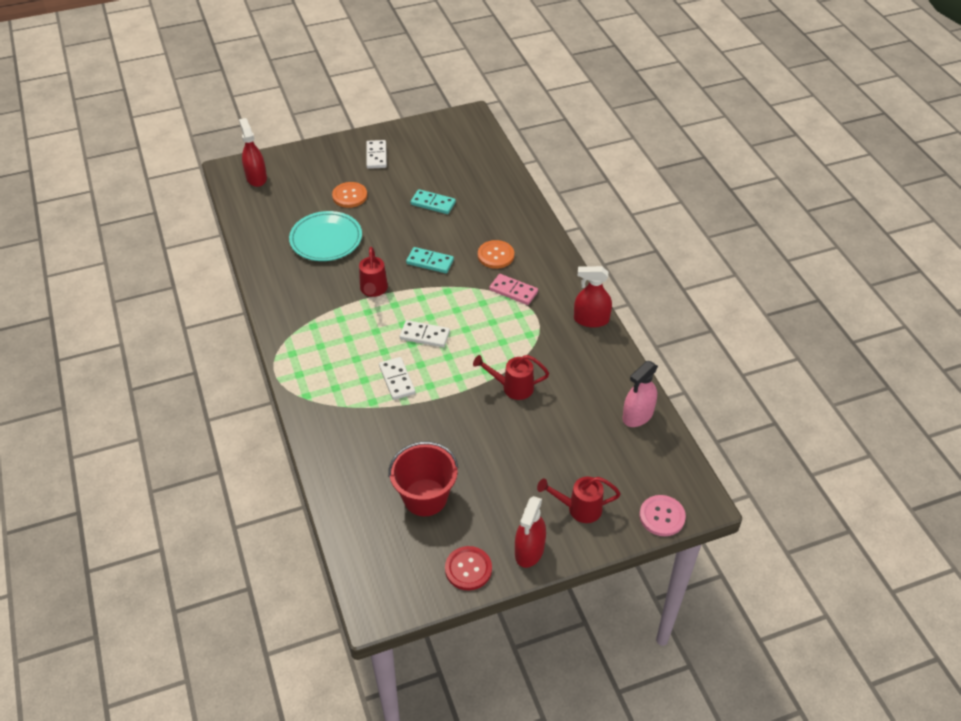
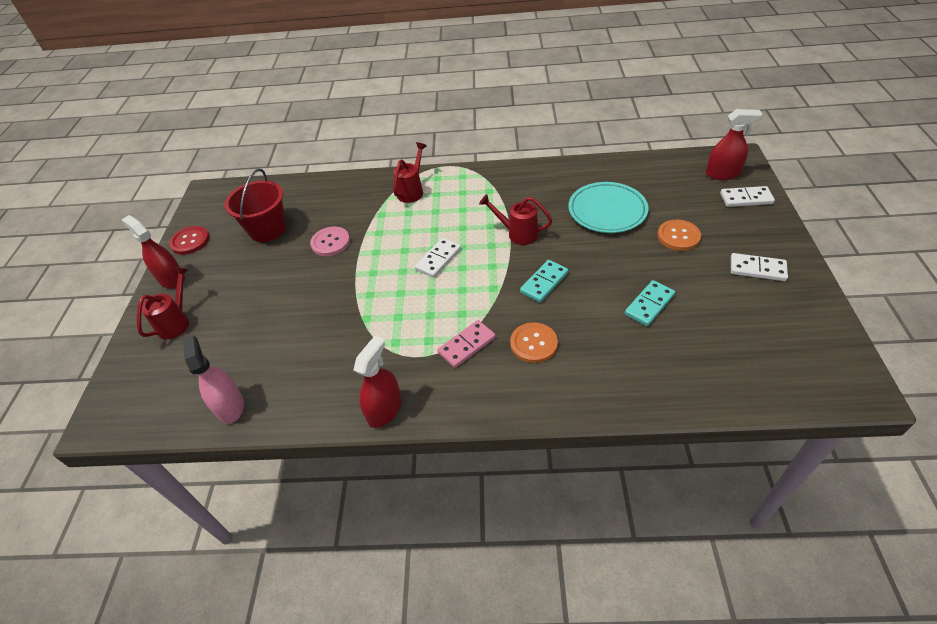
camera: 115 degrees right, 0 degrees up
(397, 380) = (395, 232): white domino -> white domino (746, 198)
(512, 387) = (335, 310): red watering can -> red watering can (412, 191)
(662, 516) = (115, 382): pink button -> pink button (330, 242)

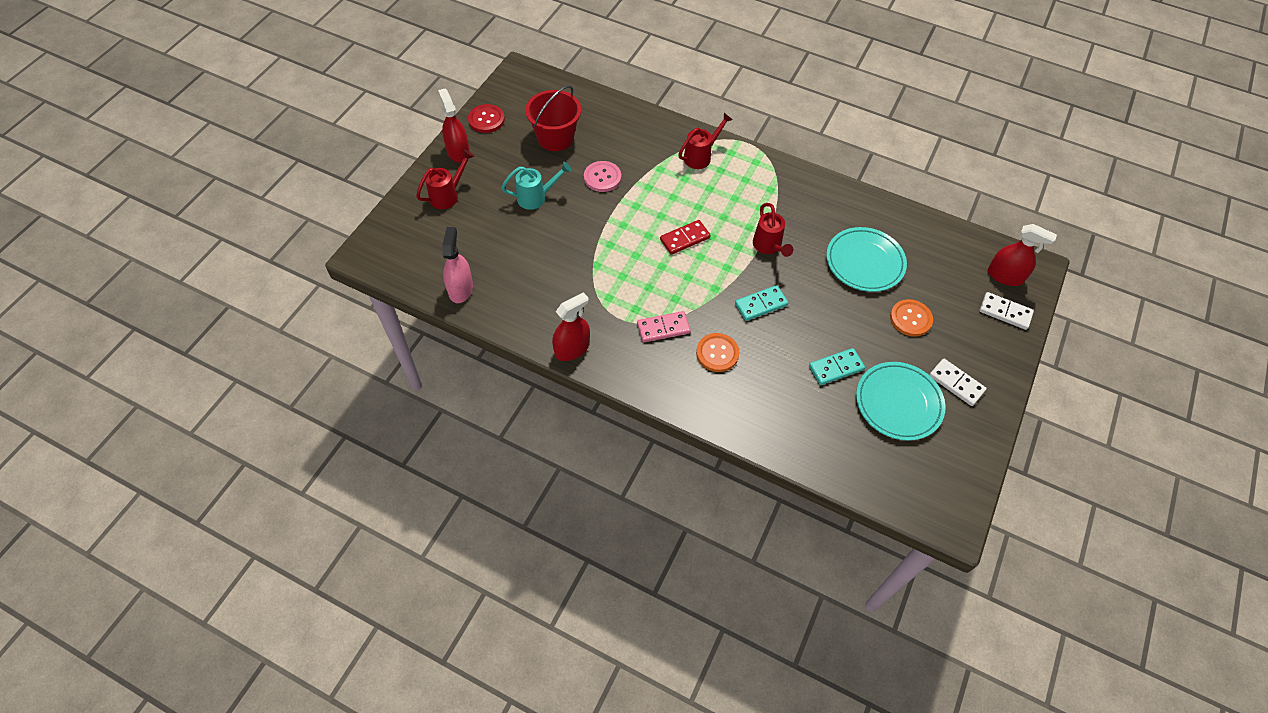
camera: 20 degrees right, 10 degrees up
(273, 285) = (536, 197): none -> turquoise watering can
(438, 259) = (685, 239): white domino -> red domino
(518, 234) = (768, 246): red watering can -> red watering can turned 150 degrees counterclockwise
(725, 308) = (898, 403): none -> turquoise plate

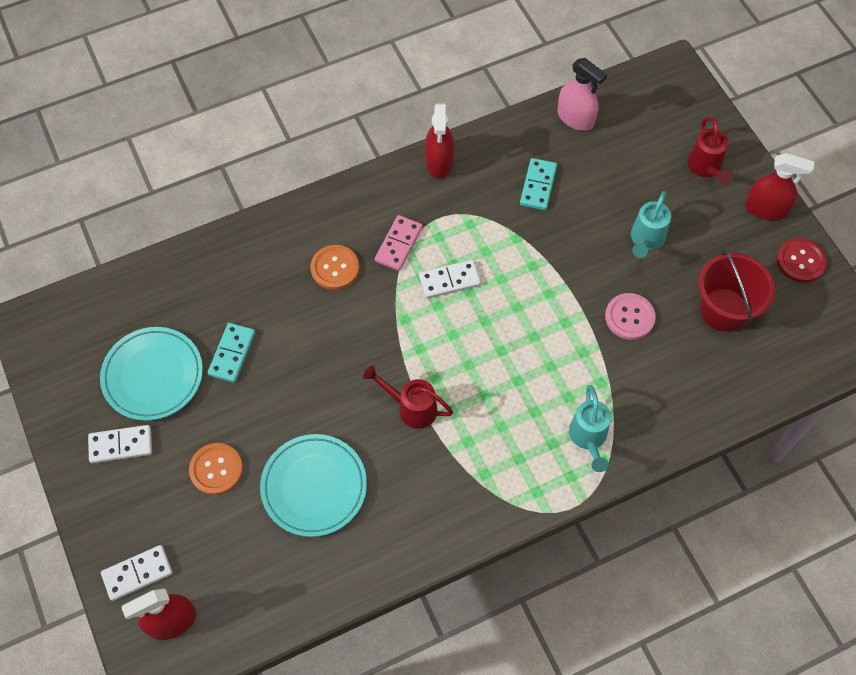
camera: 130 degrees right, 5 degrees up
(663, 282) = (449, 280): none -> white domino
(685, 239) = (485, 336): red domino -> none
(700, 156) = (588, 438): red watering can -> turquoise watering can
(761, 304) = (352, 345): turquoise domino -> turquoise domino (538, 186)

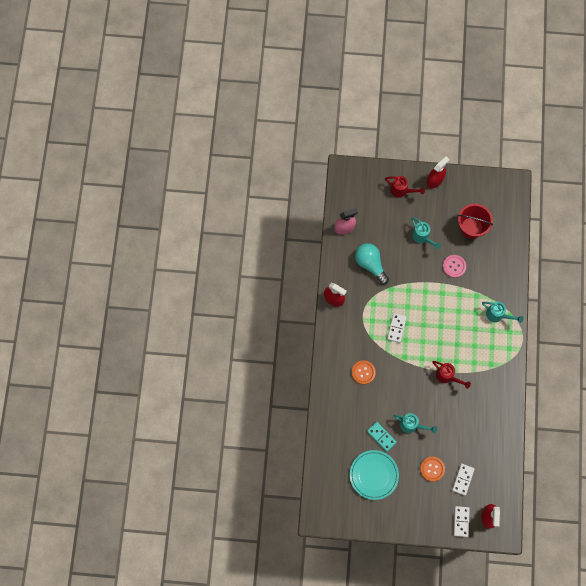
camera: 60 degrees left, 10 degrees up
(121, 445) = (399, 503): white domino -> white domino (463, 479)
(282, 393) = (411, 425): none -> turquoise watering can
(314, 487) = (461, 433): turquoise plate -> none
(398, 244) = (366, 339): pink domino -> none
(411, 408) = (447, 376): red watering can -> red watering can turned 105 degrees counterclockwise
(538, 186) = (370, 264): turquoise domino -> turquoise light bulb
(800, 261) = (466, 183): red button -> none

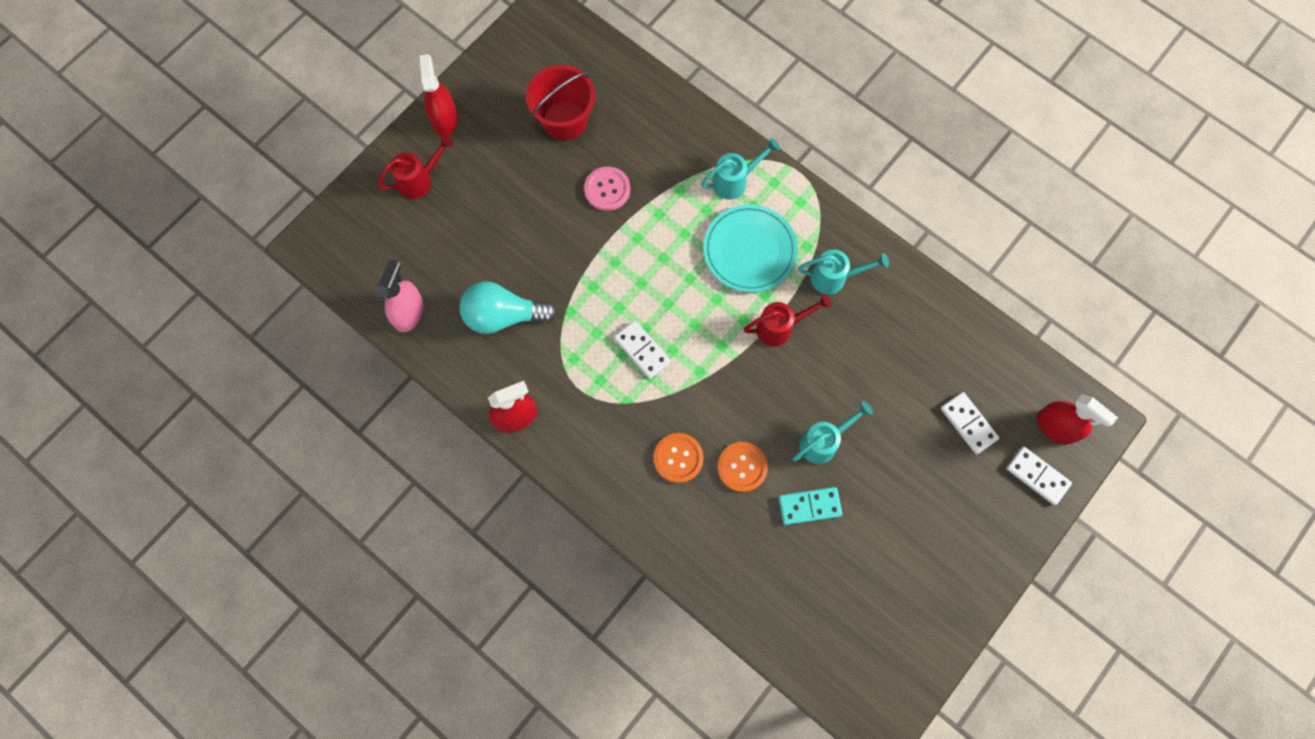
camera: 55 degrees left, 0 degrees up
(374, 475) = (867, 566): turquoise plate -> turquoise plate (749, 250)
(422, 237) = (522, 203): turquoise watering can -> turquoise watering can (834, 278)
(432, 469) = (919, 461): orange button -> orange button (742, 467)

